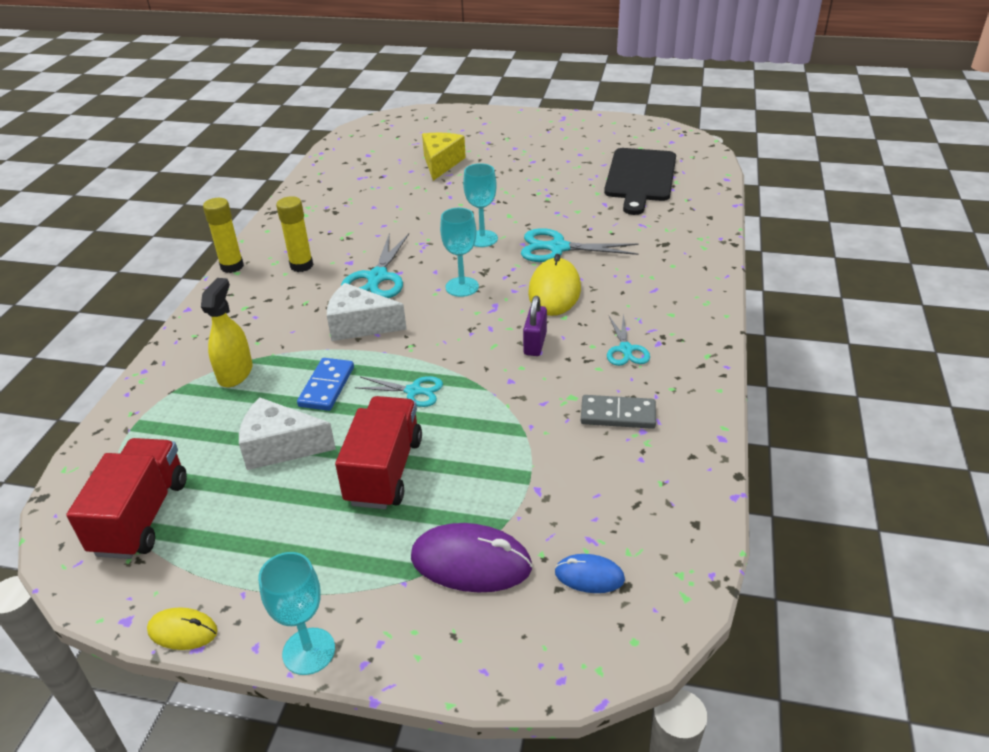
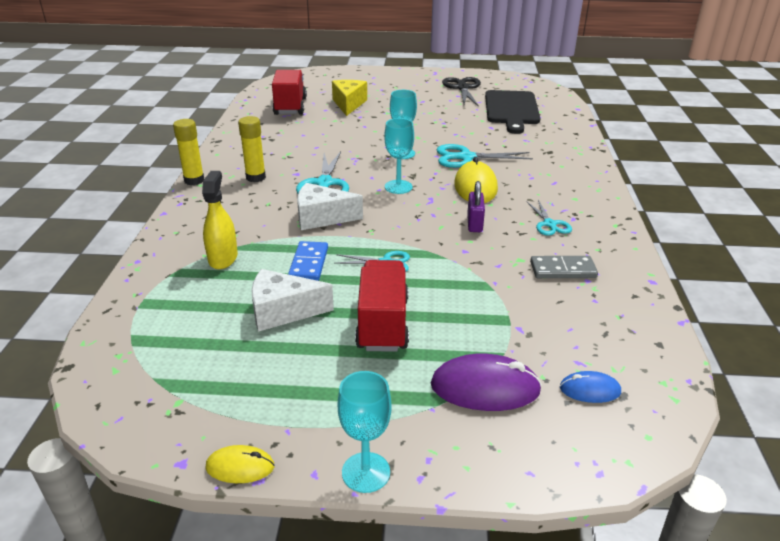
camera: 10 degrees left, 5 degrees down
(141, 516) = (170, 375): red truck -> red truck (290, 106)
(590, 142) = (462, 88): none -> black scissors

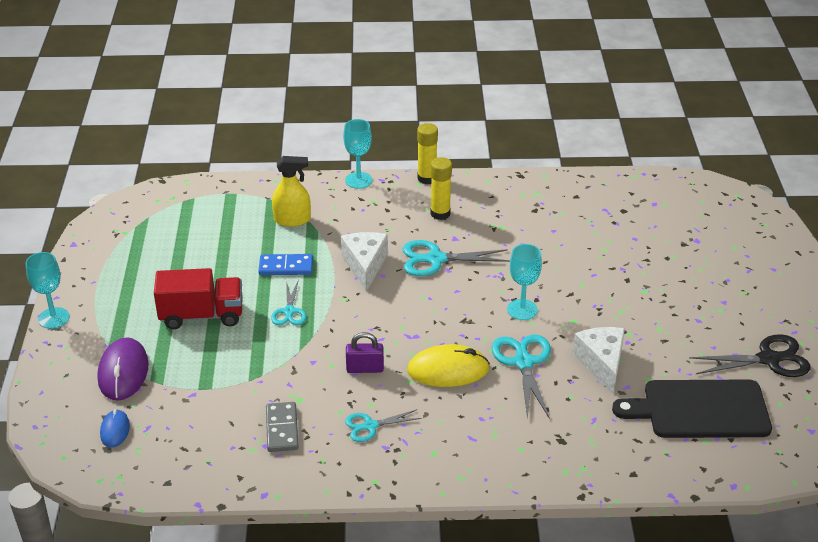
camera: 85 degrees right, 5 degrees up
(240, 467) = (66, 267): yellow mouse -> none
(283, 311) = (219, 262): white cheese -> white cheese (602, 363)
(290, 106) = (634, 210): red truck -> none
(349, 104) = (659, 255): yellow cheese -> none
(398, 187) = (437, 311): turquoise goblet -> turquoise goblet (358, 180)

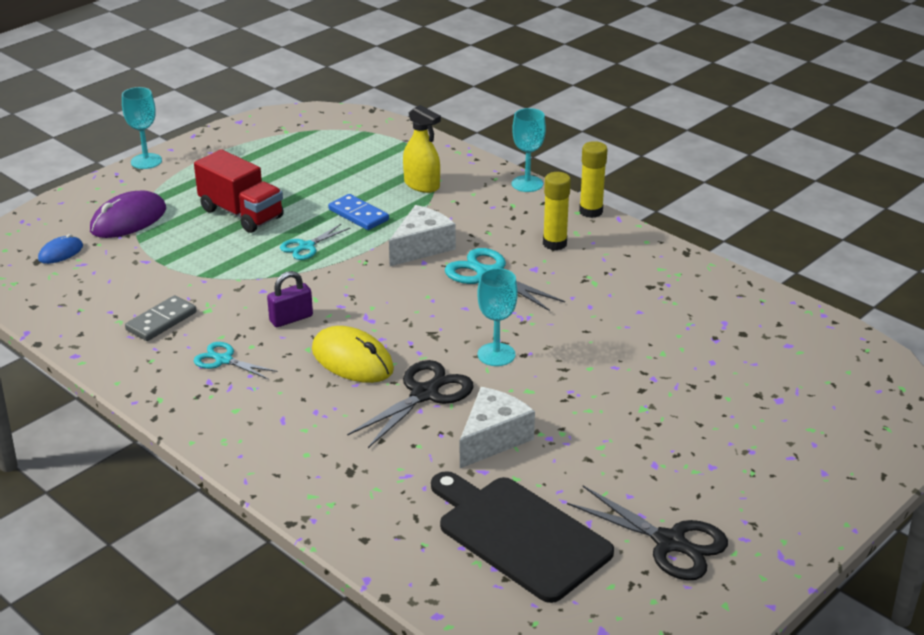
camera: 45 degrees right, 5 degrees down
(365, 368) = (291, 318): purple padlock -> purple padlock turned 75 degrees counterclockwise
(523, 362) = (424, 394): turquoise scissors -> black scissors

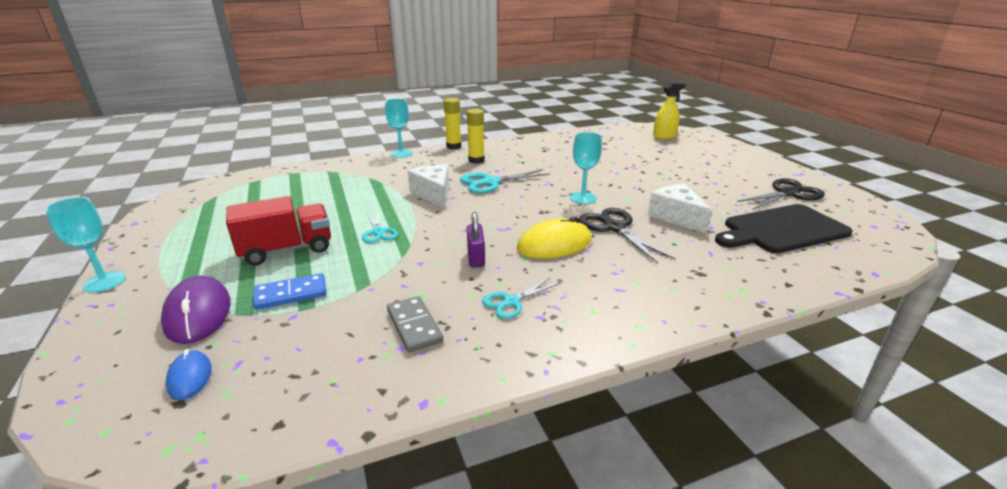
camera: 65 degrees left, 5 degrees down
(358, 215) = (362, 205): blue domino -> blue domino (291, 294)
(422, 185) = (355, 179): yellow spray bottle -> yellow spray bottle (664, 136)

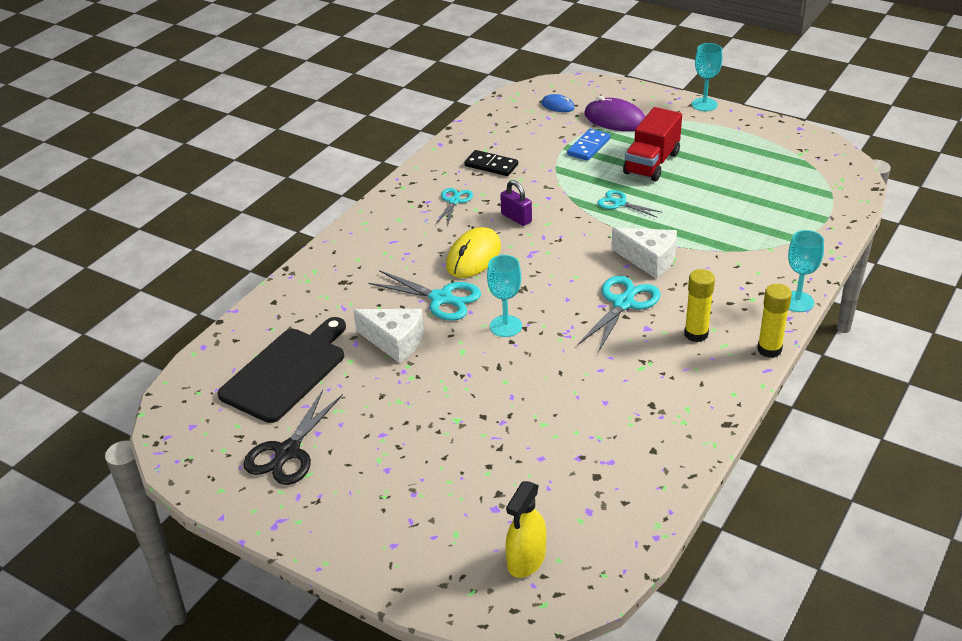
camera: 145 degrees right, 10 degrees up
(414, 326) = (491, 165): grey domino -> black domino
(614, 228) = (441, 298): black scissors -> turquoise scissors

